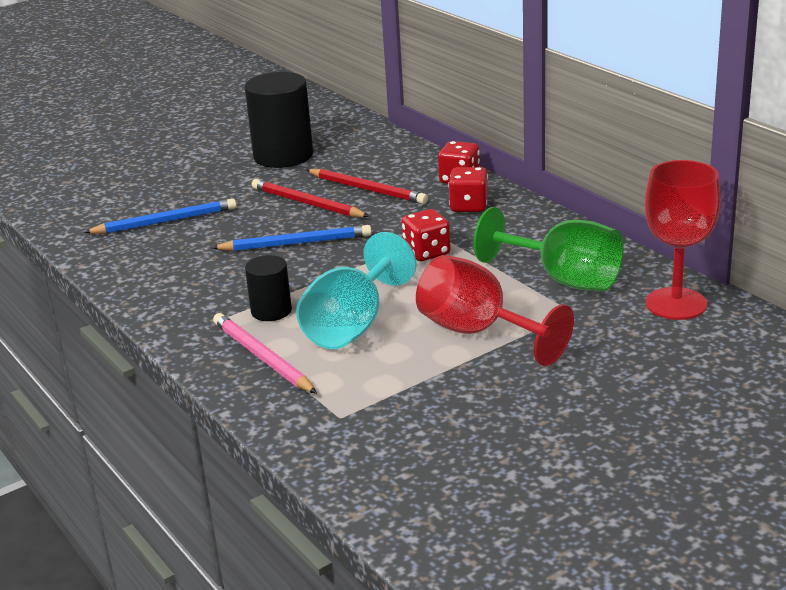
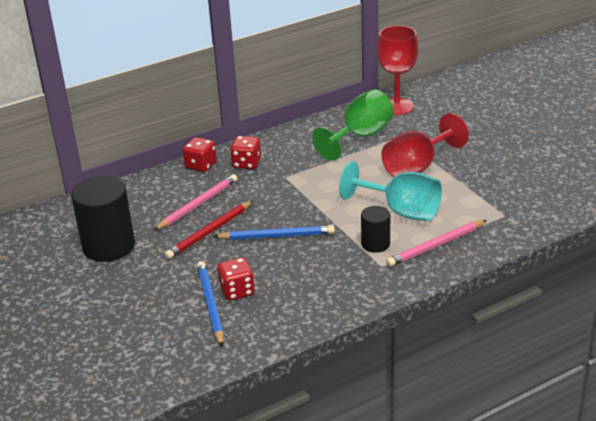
camera: 85 degrees left, 5 degrees up
(295, 243) = (276, 236): blue pencil -> blue pencil turned 90 degrees clockwise
(367, 189) = (198, 205): red pencil -> pink pencil
(427, 252) = (310, 182): red dice -> red dice (237, 291)

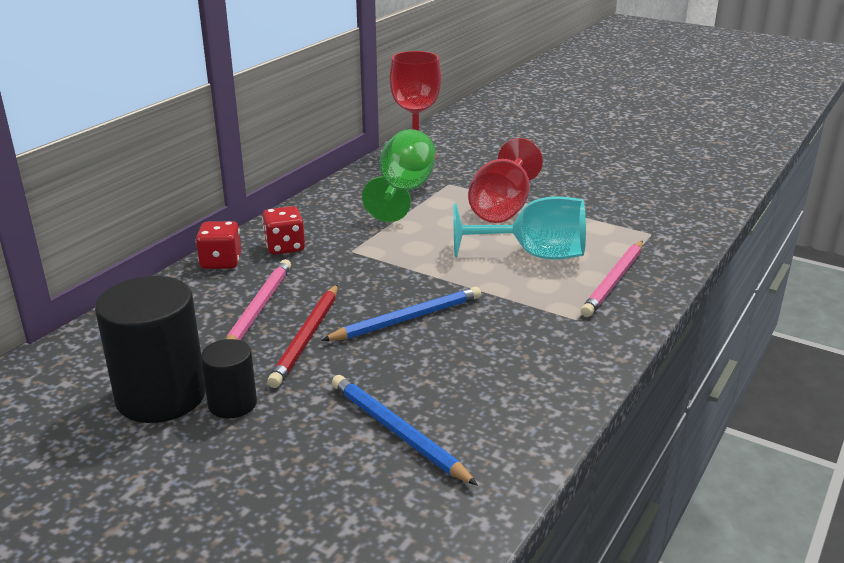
camera: 30 degrees left, 5 degrees down
(237, 291) = (419, 402): red dice -> none
(375, 244) = (542, 297): black cylinder -> black cylinder (232, 404)

